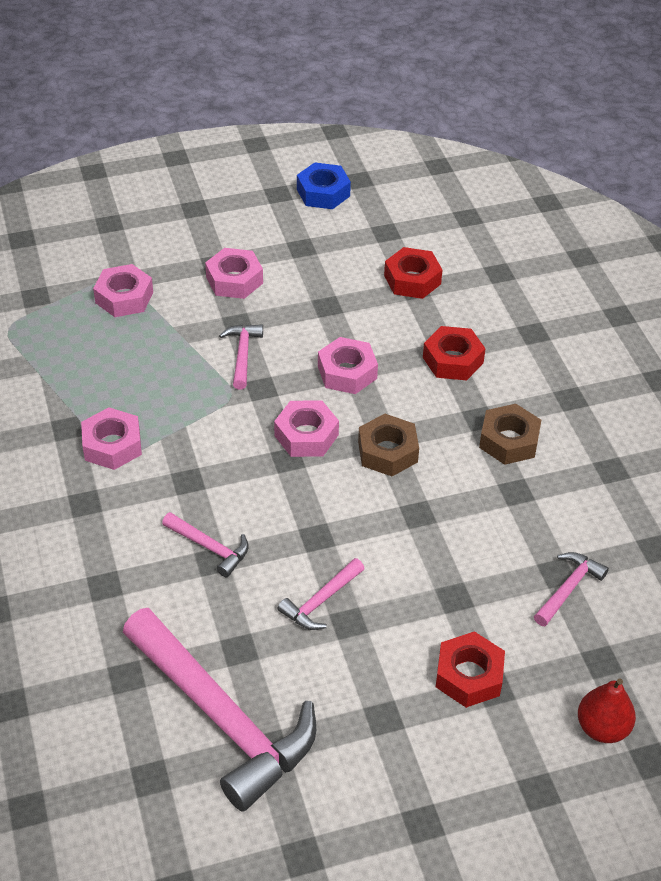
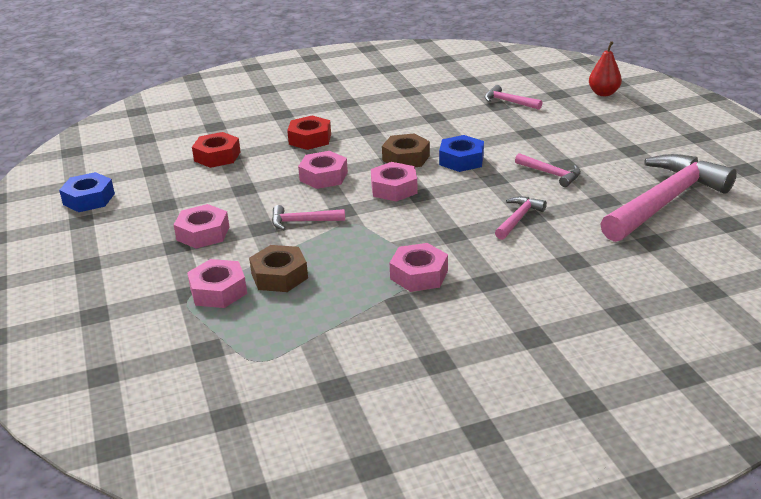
camera: 90 degrees left, 15 degrees down
(374, 508) = (461, 160): none -> blue nut
(469, 675) = (587, 127): red nut -> none
(509, 441) = (389, 119): brown nut -> brown nut (279, 276)

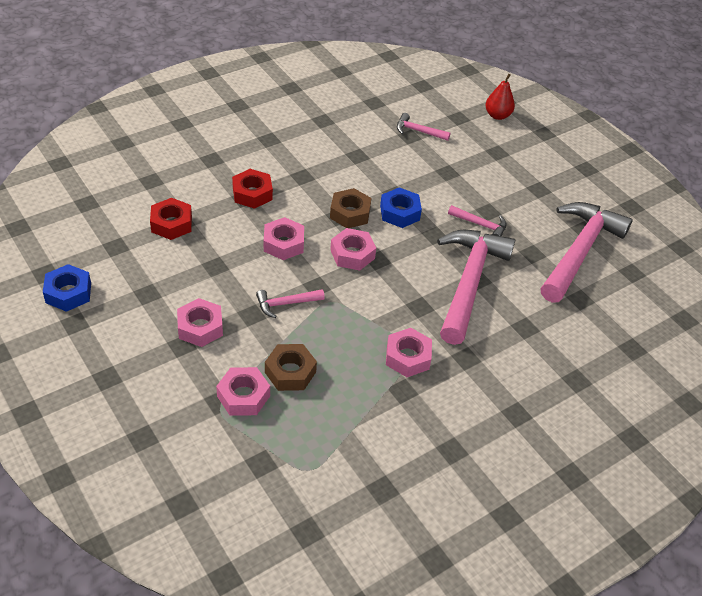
camera: 20 degrees left, 15 degrees up
(518, 219) = (469, 282): pink hammer -> pink hammer, size x2.29

